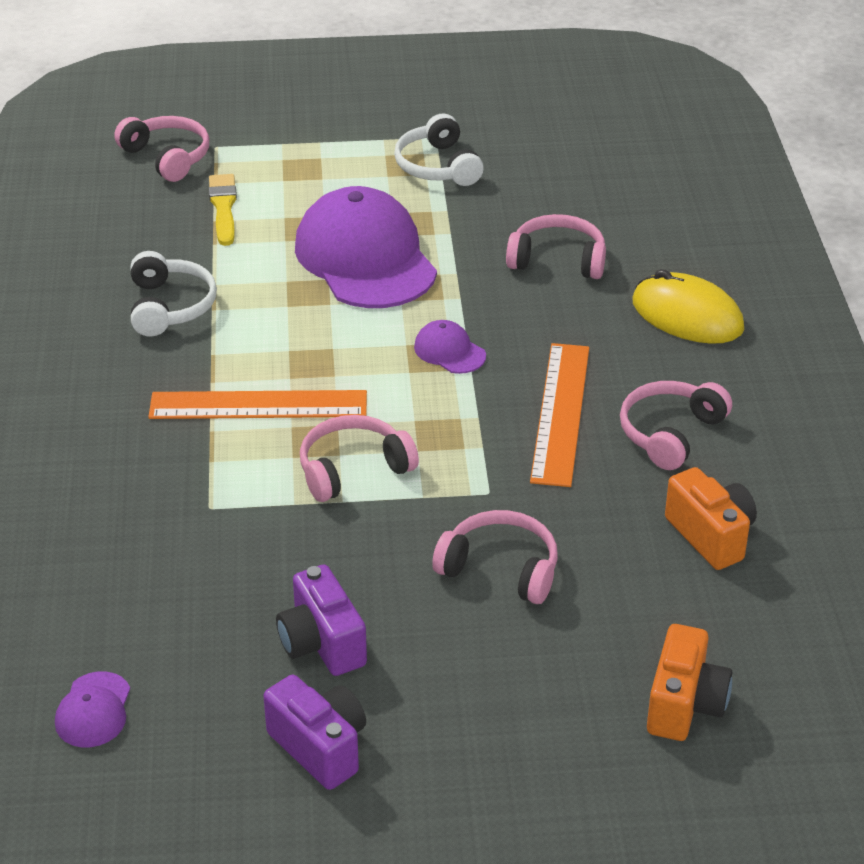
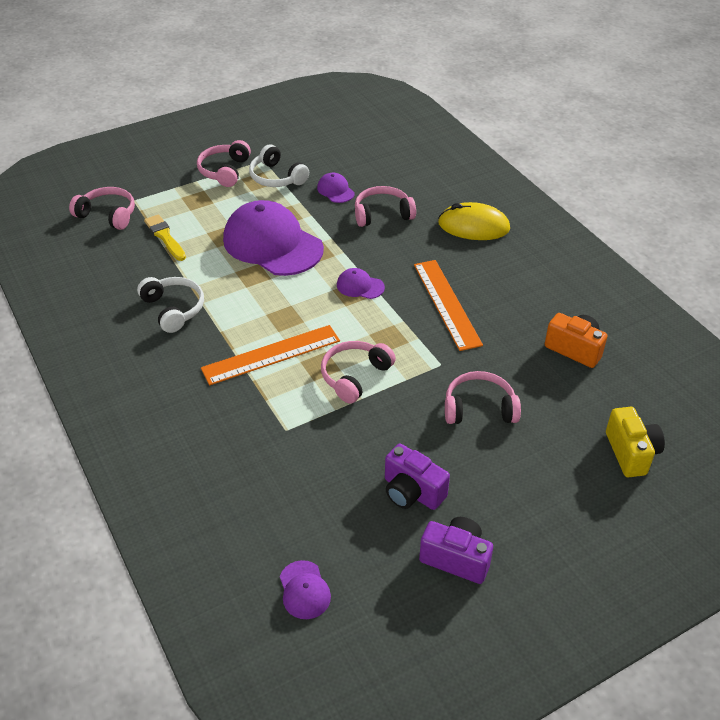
camera: 25 degrees left, 5 degrees up
(511, 207) = (335, 190): none -> purple cap
(670, 433) = (512, 297): pink headphones -> pink headphones (224, 171)
(684, 705) = (631, 453): orange camera -> yellow camera

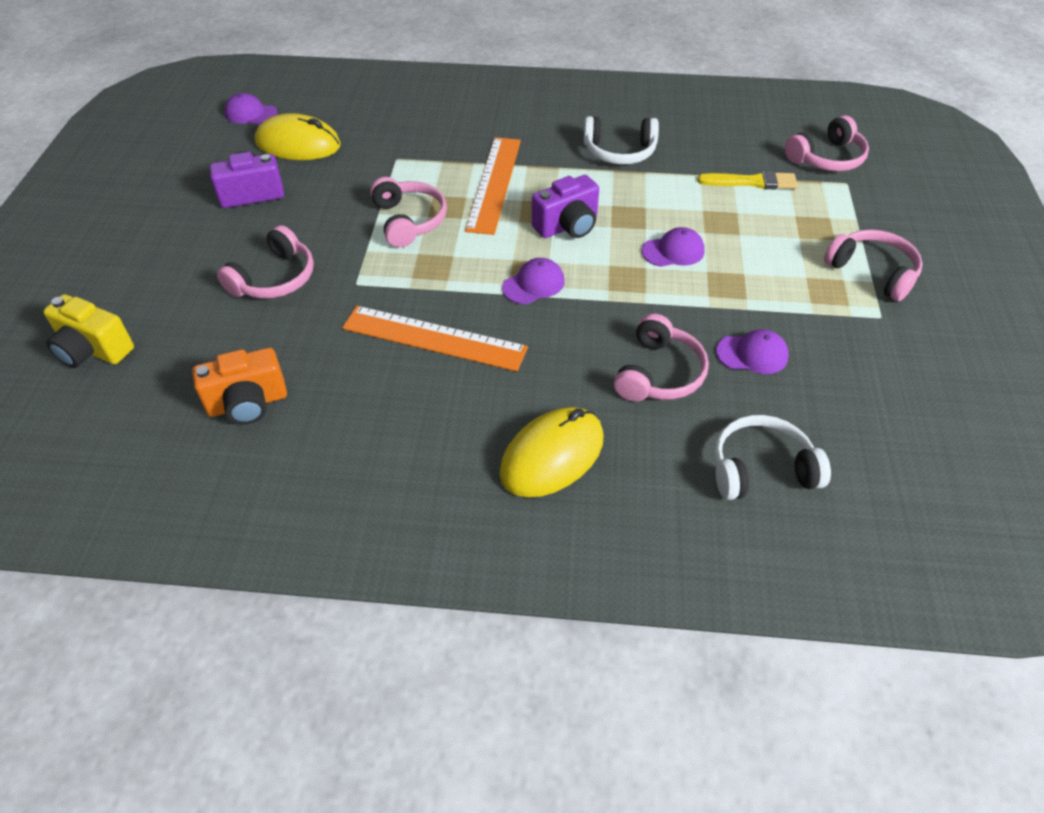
camera: 125 degrees right, 5 degrees up
(272, 244) = (673, 251): purple cap -> purple cap, size x0.43
(277, 177) = (825, 312): white headphones -> white headphones (761, 469)
(321, 511) = (298, 144): none -> yellow mouse
(456, 558) = (171, 186): purple camera -> purple camera (567, 226)

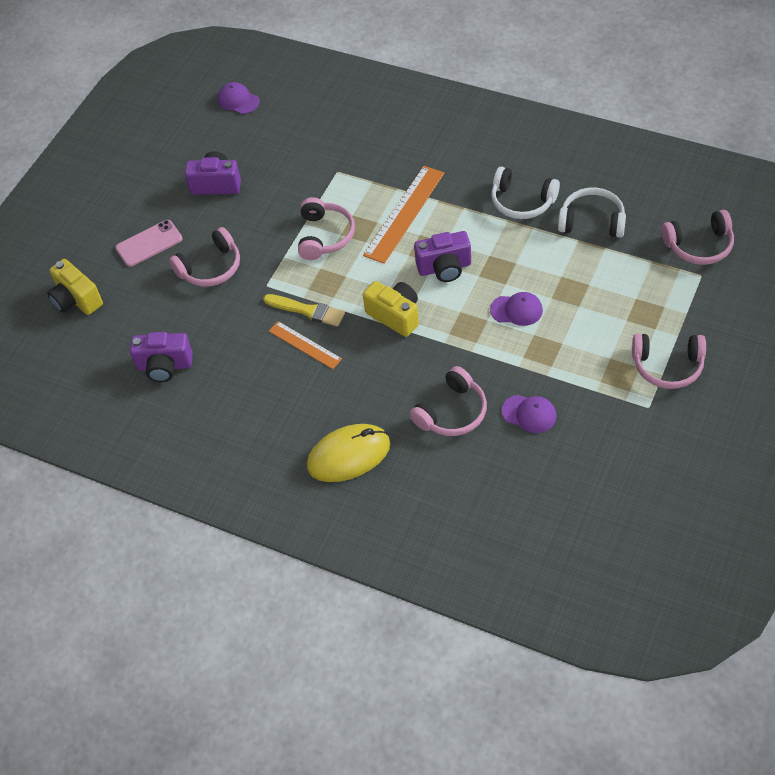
camera: 25 degrees right, 5 degrees up
(181, 268) = (149, 243): none -> pink phone
(248, 403) = (164, 366): orange camera -> purple camera
(298, 144) = (265, 141): yellow mouse -> none
(434, 338) = (305, 345): orange ruler -> orange ruler, size x0.59
(533, 284) = (395, 316): purple cap -> yellow camera
(752, 182) = (618, 257): yellow brush -> yellow brush (307, 310)
(761, 469) = (486, 502): white headphones -> white headphones (592, 221)
(872, 272) = (667, 366): pink headphones -> pink headphones turned 120 degrees clockwise

